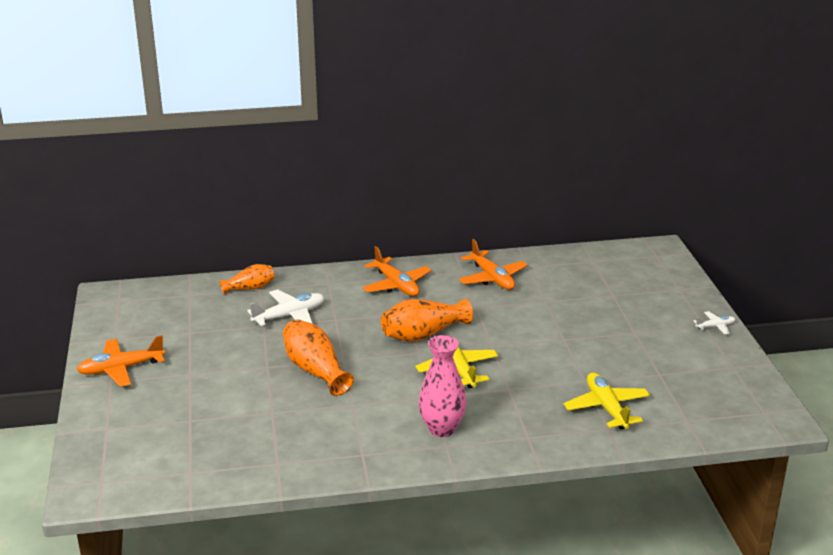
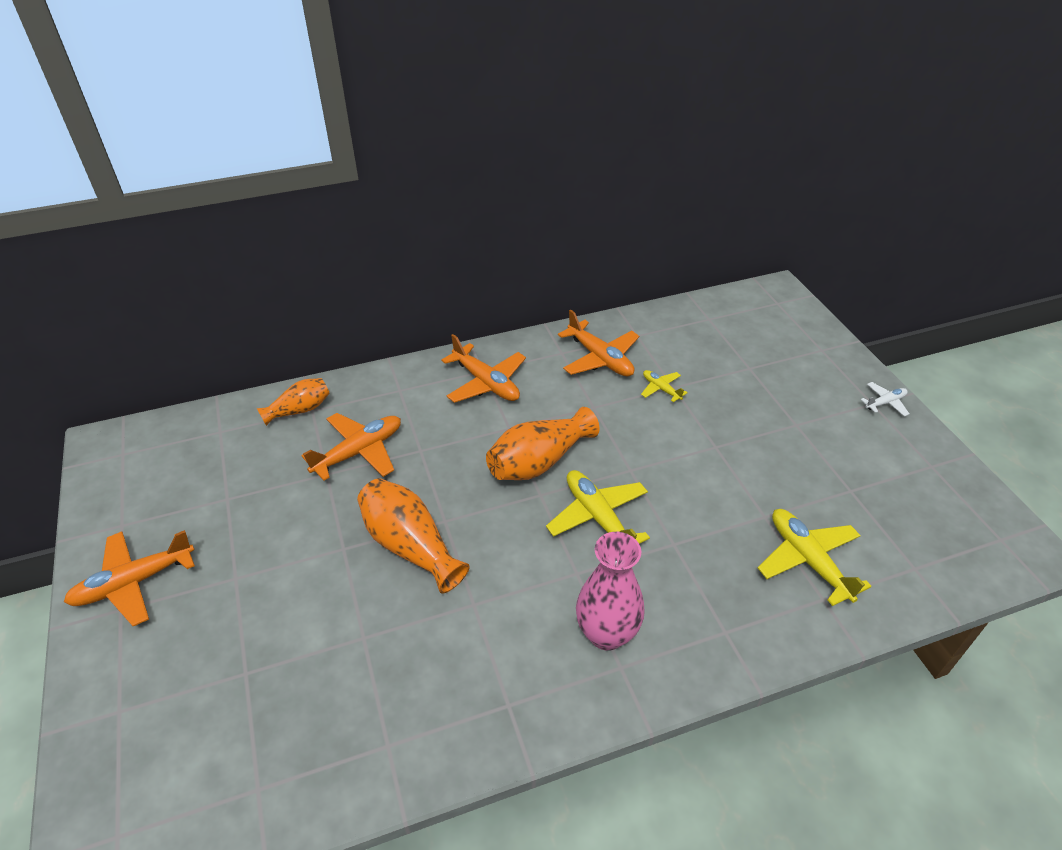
camera: 10 degrees left, 15 degrees up
(290, 316) = (359, 452): white plane -> orange plane
(534, 301) = (661, 389): none -> yellow plane

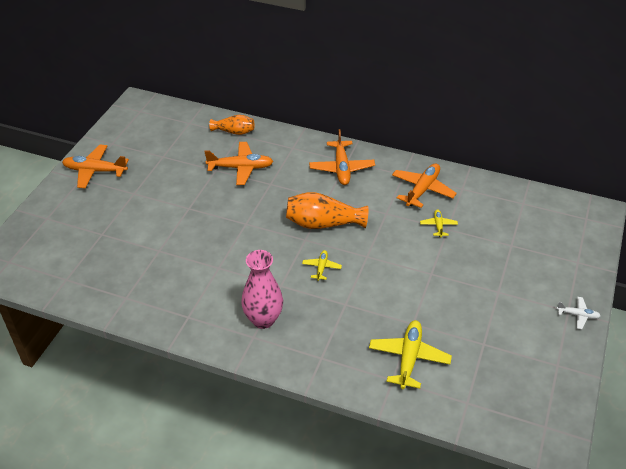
camera: 40 degrees right, 0 degrees up
(410, 546) = (218, 225): orange vase -> none
(598, 517) = (321, 267): yellow plane -> yellow plane, size x0.53
(600, 358) = (422, 189): orange plane -> orange plane turned 150 degrees counterclockwise

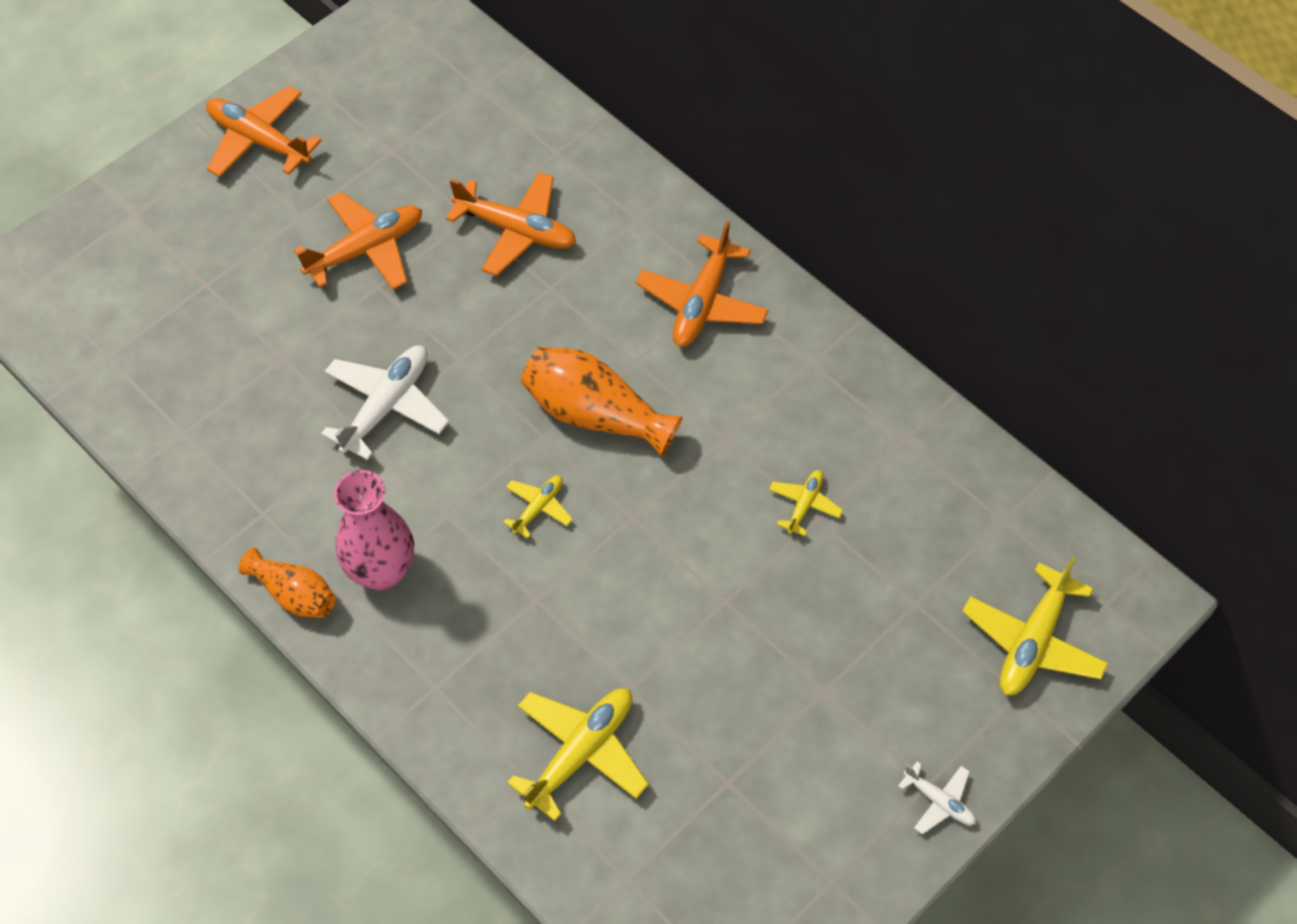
camera: 25 degrees right, 15 degrees up
(222, 252) = (387, 405): none -> white plane
(234, 132) = (550, 140): orange vase -> orange vase (294, 594)
(422, 189) = (826, 412): orange plane -> orange plane (366, 249)
(568, 242) = (1032, 642): none -> yellow plane

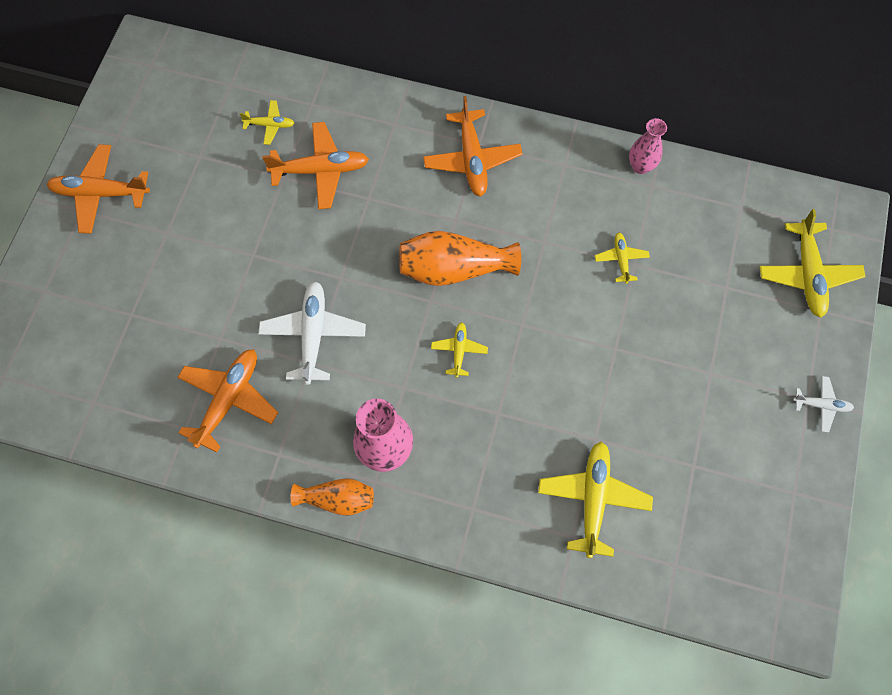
camera: 30 degrees left, 10 degrees up
(366, 249) = (228, 233): orange plane -> orange plane (229, 399)
(493, 153) = (270, 125): none -> yellow plane
(906, 410) = (640, 166): none -> pink vase

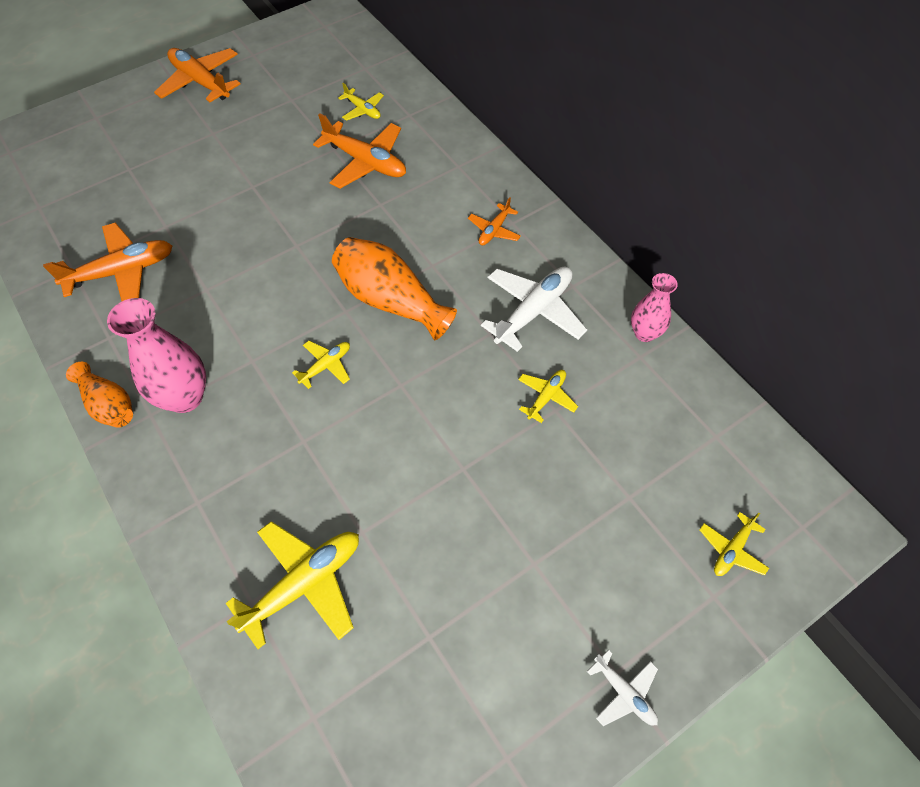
camera: 40 degrees right, 10 degrees down
(313, 334) = (231, 271): white plane -> white plane (534, 311)
(472, 160) = (494, 230): orange plane -> orange plane, size x0.53
(807, 274) = (731, 550): yellow plane -> yellow plane, size x0.53

